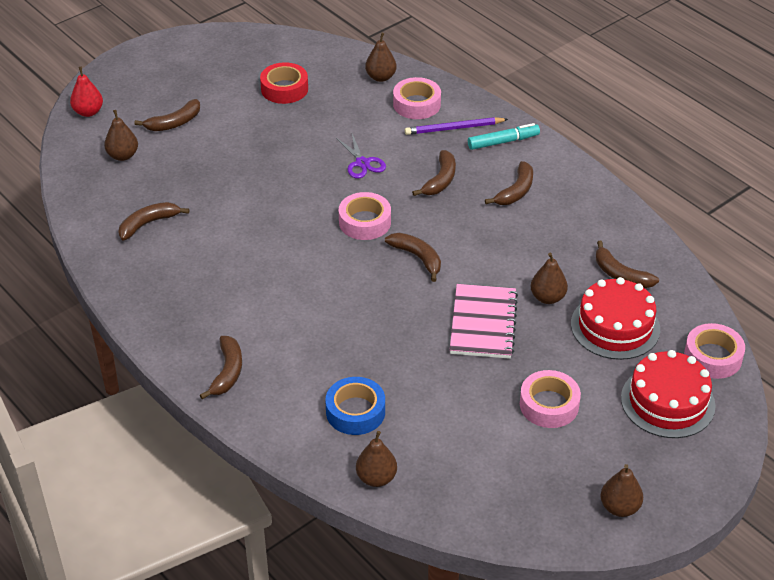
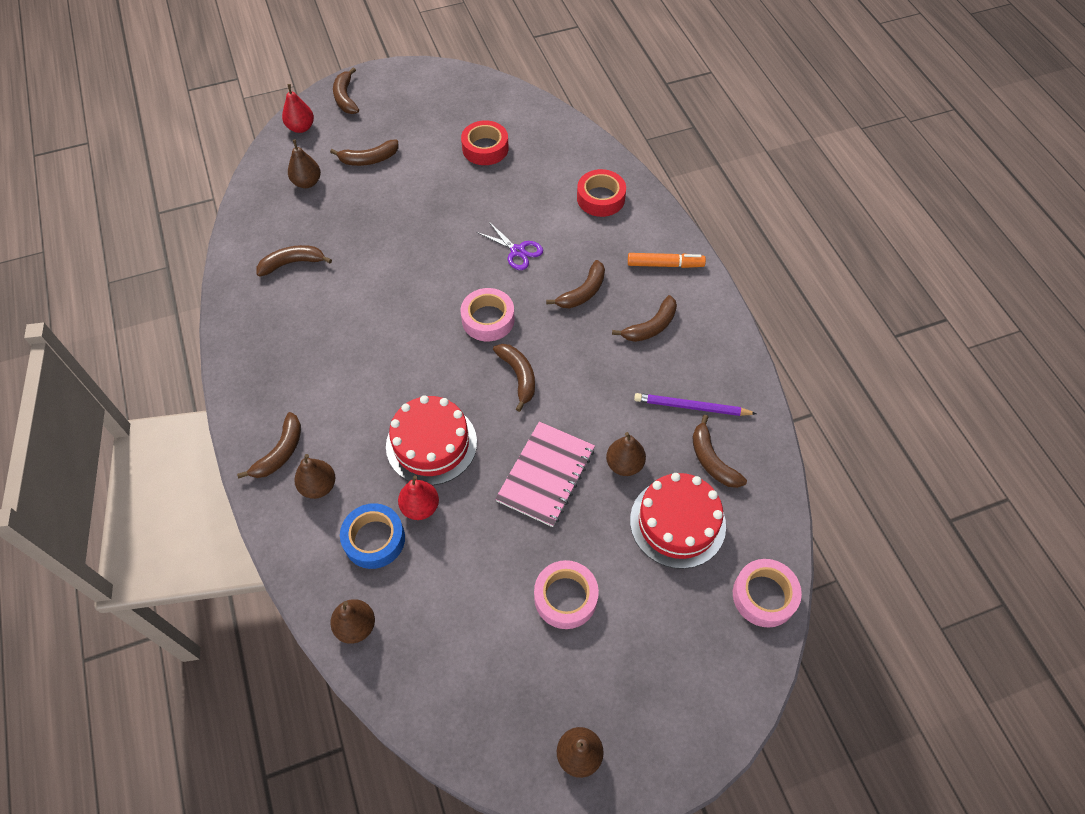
camera: 20 degrees right, 15 degrees up
(119, 77) = (346, 98): none -> brown banana
(362, 163) = (517, 251): purple scissors -> purple scissors turned 45 degrees counterclockwise
(381, 77) = (580, 159): brown pear -> brown pear (318, 486)
(384, 377) = (420, 507): none -> red pear
(416, 104) = (600, 198): pink tape -> red tape
(454, 128) = (624, 236): purple pencil -> purple pencil (691, 407)
(503, 142) = (665, 264): turquoise marker -> orange marker
(667, 402) = (690, 637): red cake -> red cake (431, 444)

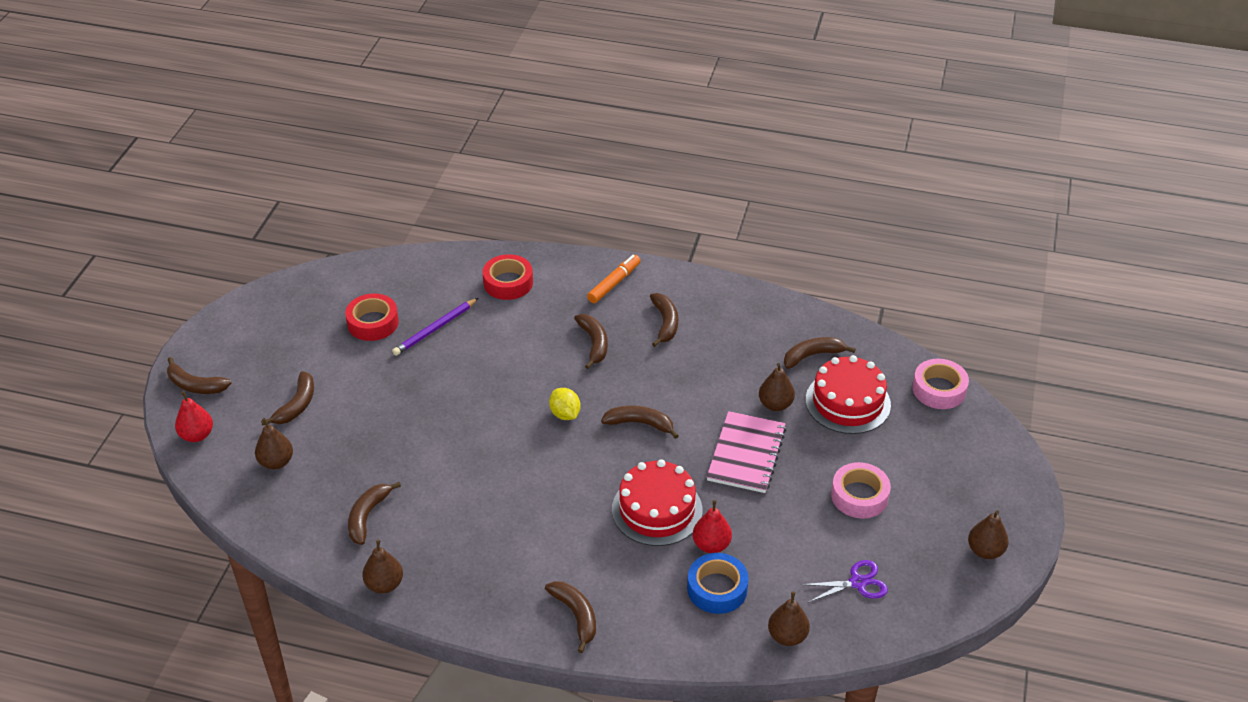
camera: 55 degrees left, 15 degrees down
(318, 486) = (634, 603): brown pear -> brown pear (384, 584)
(488, 319) = (565, 414): pink tape -> yellow lemon
(517, 251) = (511, 360): purple scissors -> purple scissors (857, 583)
(545, 475) = (746, 454): pink notebook -> pink notebook turned 45 degrees clockwise
(691, 407) = (758, 341): purple pencil -> purple pencil (435, 329)
(712, 460) = (812, 356): brown banana -> brown banana turned 150 degrees clockwise

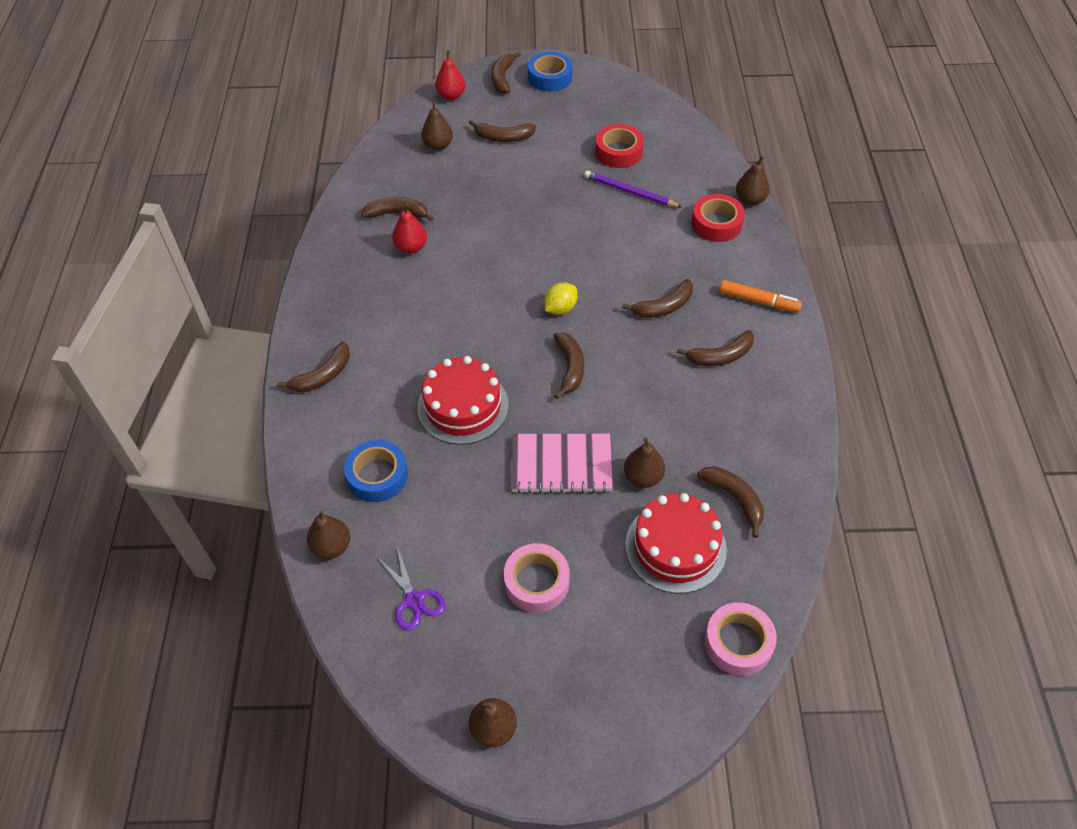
camera: 75 degrees right, 10 degrees up
(221, 347) = (550, 77): none -> blue tape
(384, 584) = (329, 244): brown pear -> brown pear (750, 200)
(711, 545) = (431, 460): red pear -> red pear (411, 247)

